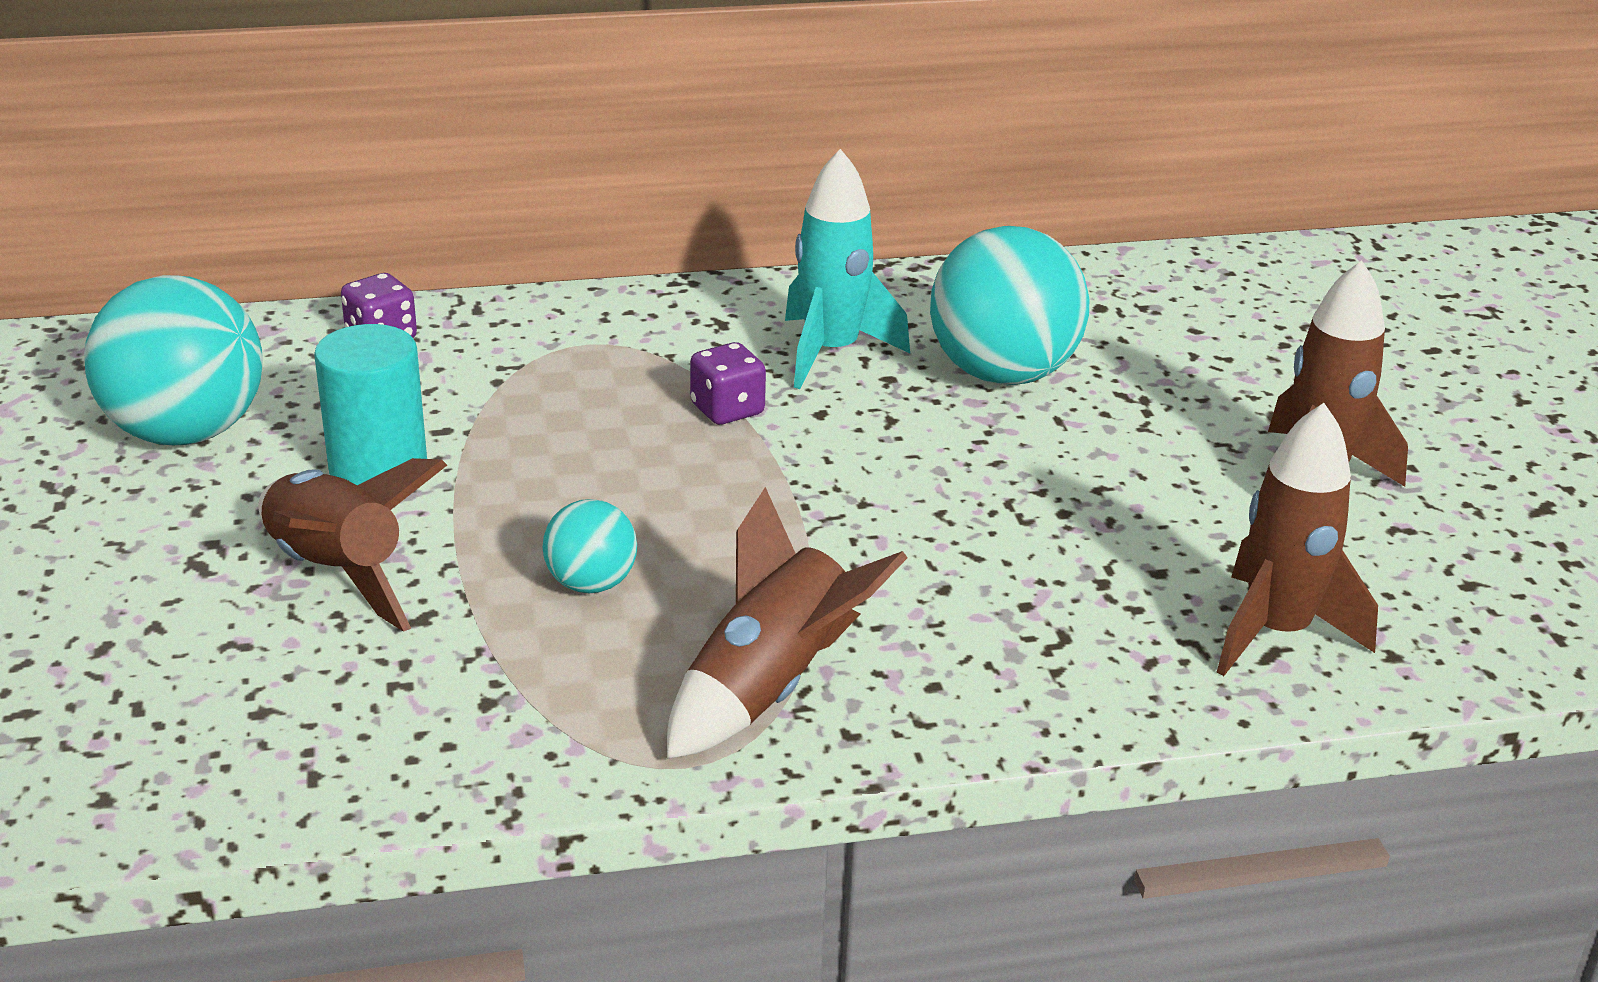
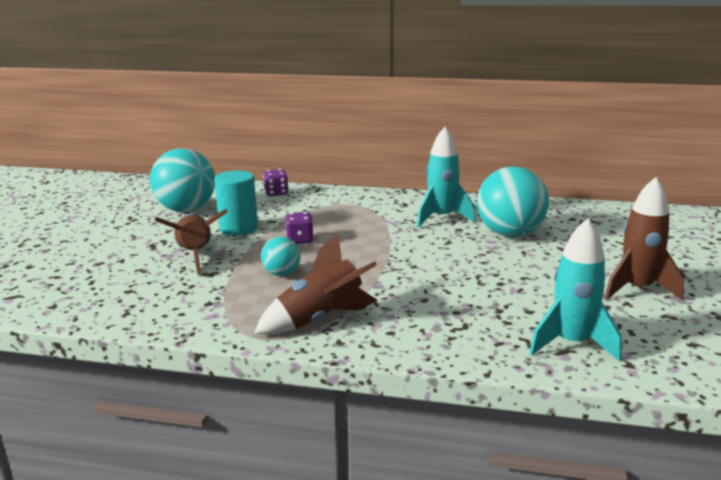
camera: 25 degrees right, 10 degrees down
(727, 410) = (383, 229): purple dice -> purple dice (299, 240)
(1276, 632) = (571, 343): brown rocket -> turquoise rocket

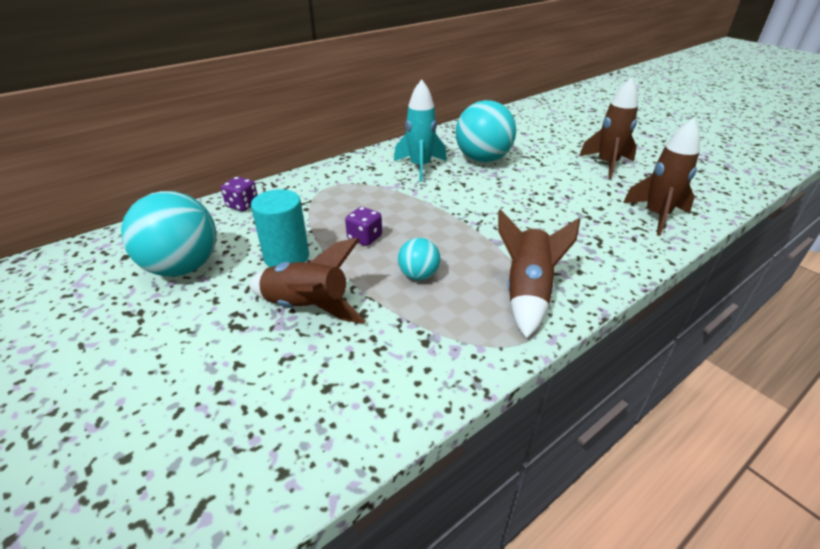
camera: 50 degrees left, 15 degrees up
(571, 343) = (656, 216): turquoise rocket -> brown rocket

